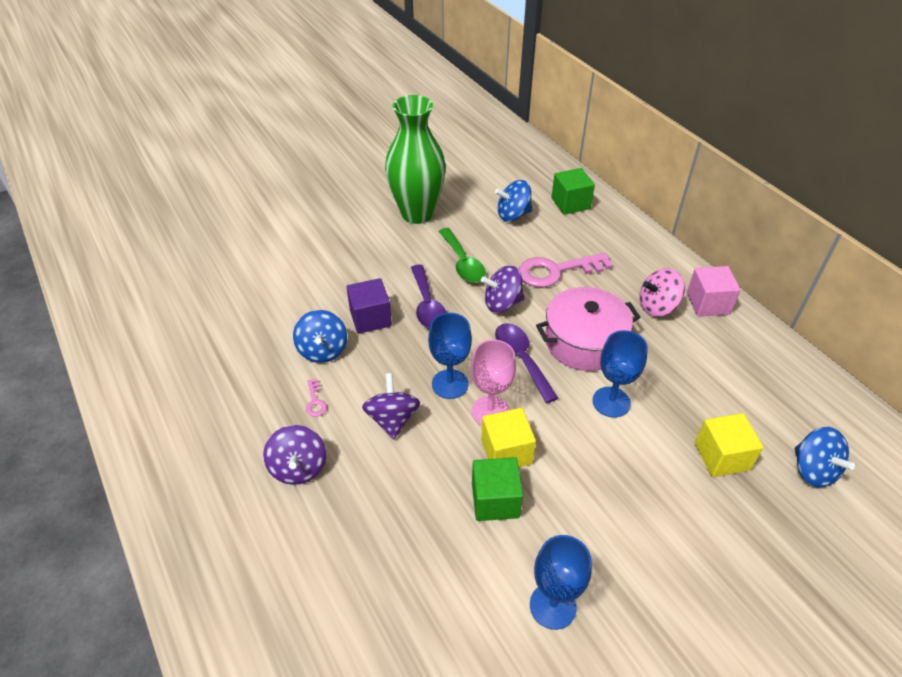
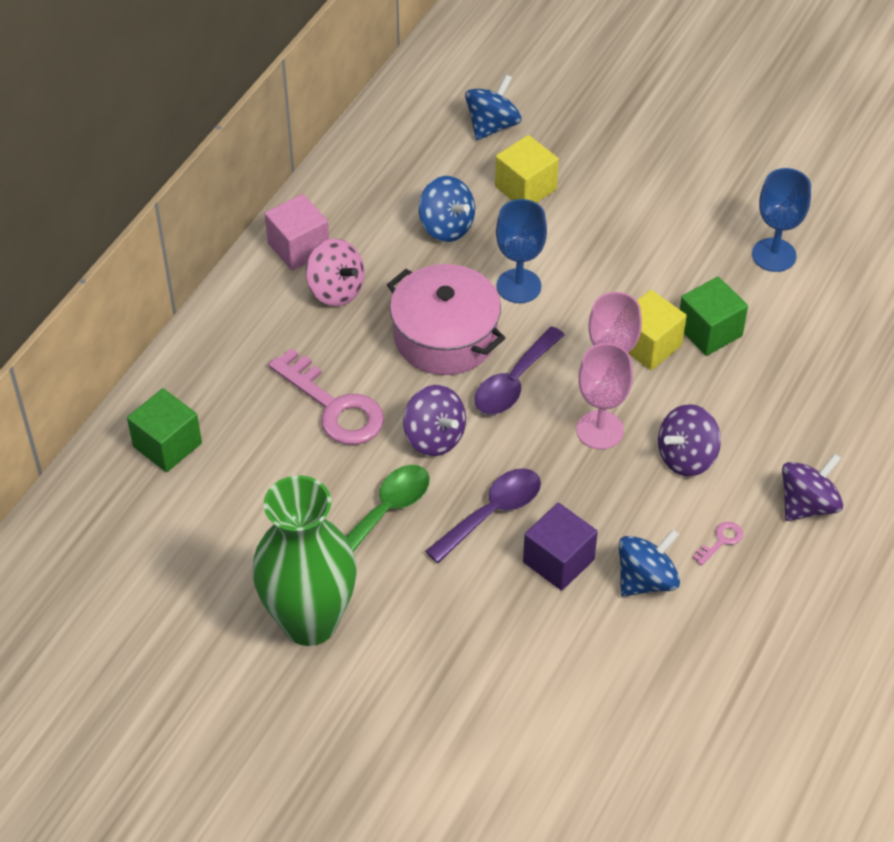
camera: 120 degrees left, 5 degrees up
(450, 384) = (600, 430): blue goblet -> pink goblet
(513, 215) = (238, 501): blue spinning top -> blue spinning top (446, 226)

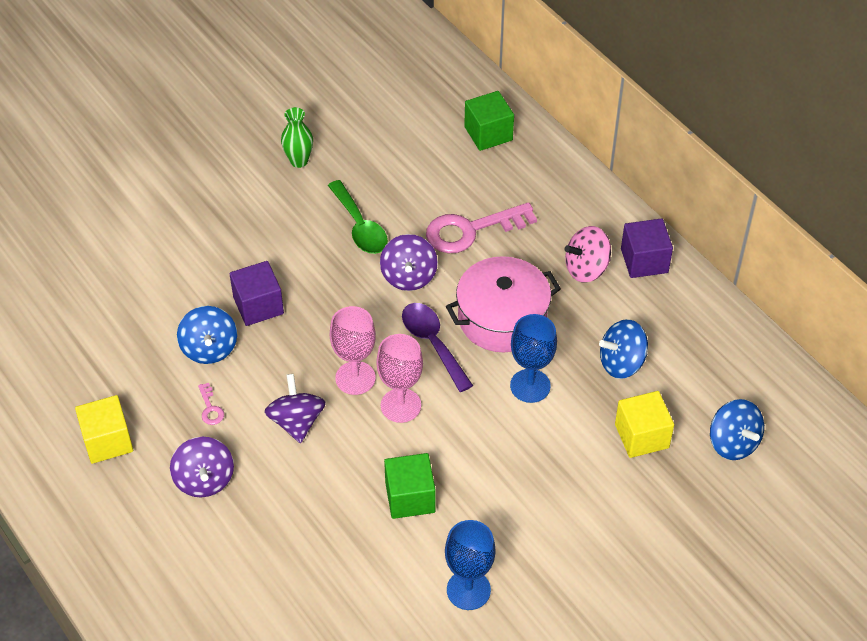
camera: 115 degrees right, 0 degrees up
(298, 247) = (644, 261): pink cube -> purple cube
(310, 622) = (299, 161): green vase -> green vase, size x0.45
(434, 437) = (409, 276): purple spinning top -> purple spinning top turned 75 degrees counterclockwise
(492, 513) = (322, 284): purple spoon -> none
(649, 345) = (419, 447): yellow cube -> yellow cube (107, 441)

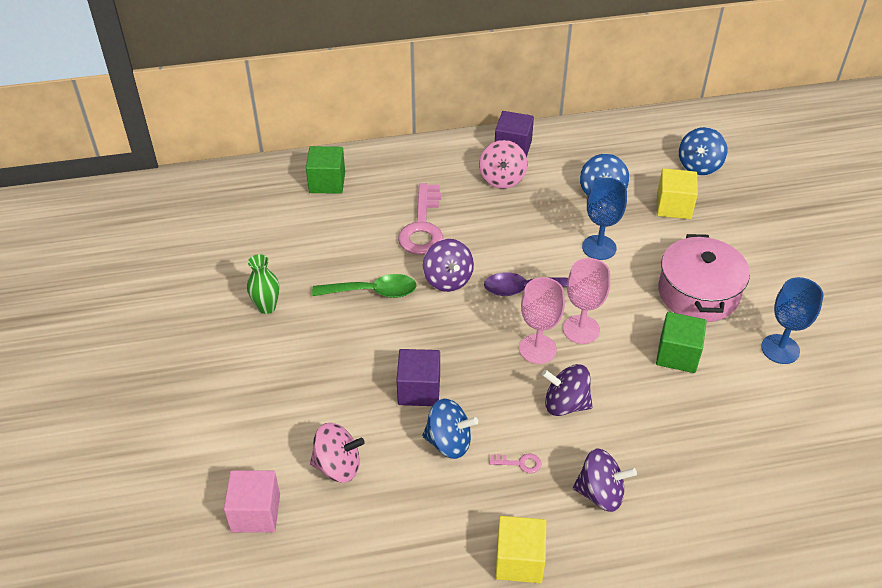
camera: 65 degrees left, 5 degrees down
(80, 249) = (255, 513): none -> pink cube
(148, 282) = (338, 466): none -> pink spinning top
(409, 276) = (448, 279): purple spinning top -> purple spinning top turned 45 degrees clockwise
(502, 318) = (524, 240): pink pot -> pink pot (698, 293)
(733, 443) = (699, 166): blue spinning top -> blue spinning top turned 120 degrees clockwise

